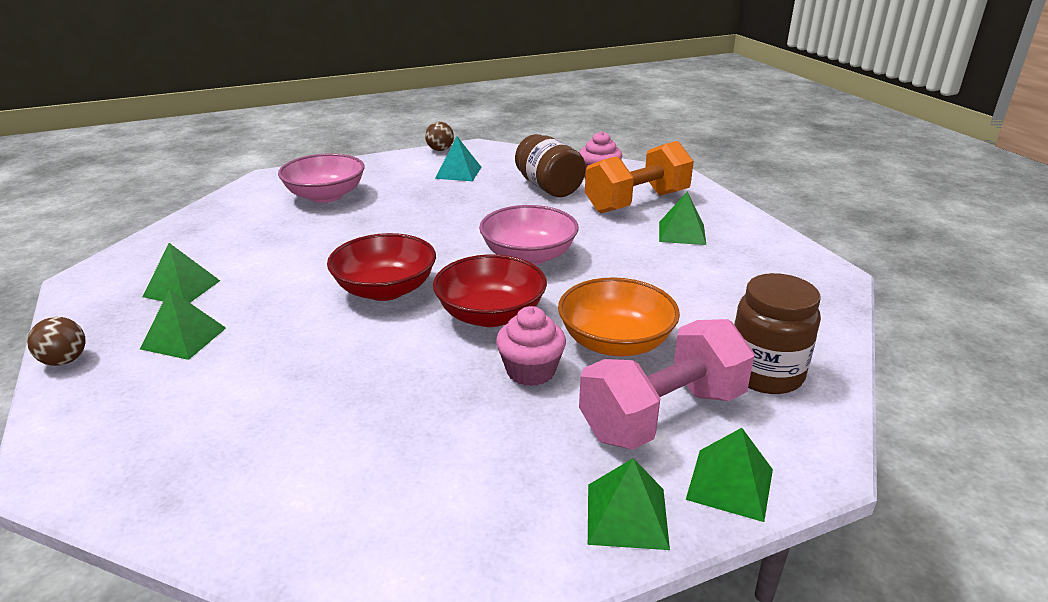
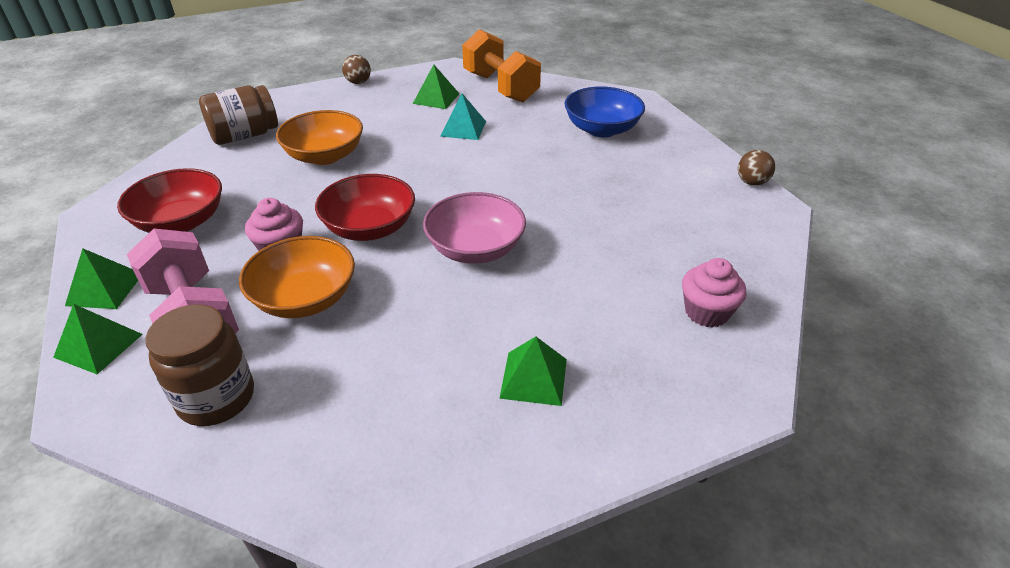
camera: 90 degrees right, 10 degrees up
(184, 338) = (372, 110): green pyramid -> none
(309, 365) = (325, 156): none -> orange bowl
(325, 195) = (601, 129): pink bowl -> blue bowl
(385, 289) = (421, 175): red bowl -> red bowl (181, 222)
(458, 172) = (684, 198): turquoise pyramid -> turquoise pyramid (463, 128)
(549, 187) = (658, 265): brown jar -> brown jar (245, 136)
(637, 202) = (626, 343): orange dumbbell -> orange dumbbell (500, 87)

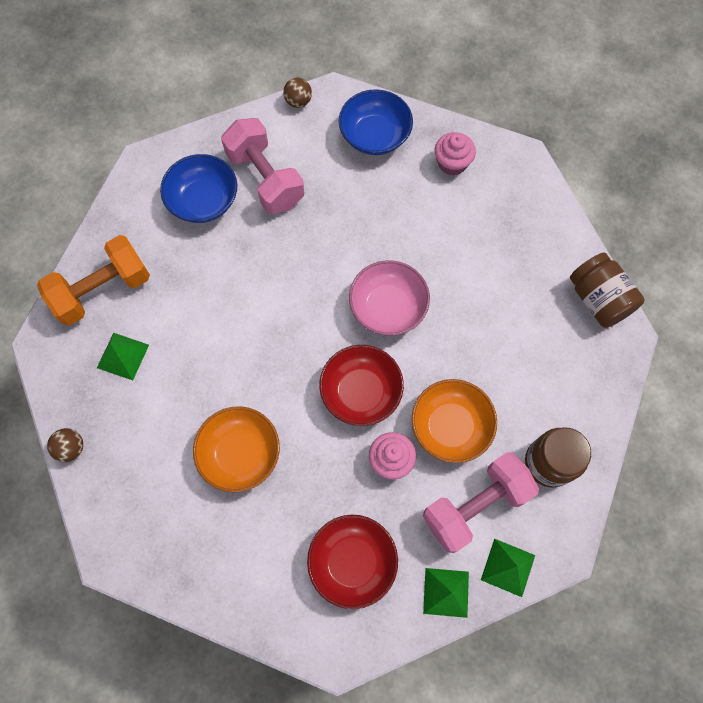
camera: 90 degrees left, 30 degrees up
(245, 136) = (193, 550): brown jar -> brown jar (598, 299)
(463, 128) = (193, 325): turquoise pyramid -> none
(533, 378) = (516, 269): green pyramid -> none
(637, 163) = (265, 179): none -> pink dumbbell
(726, 240) = (375, 135): none -> blue bowl

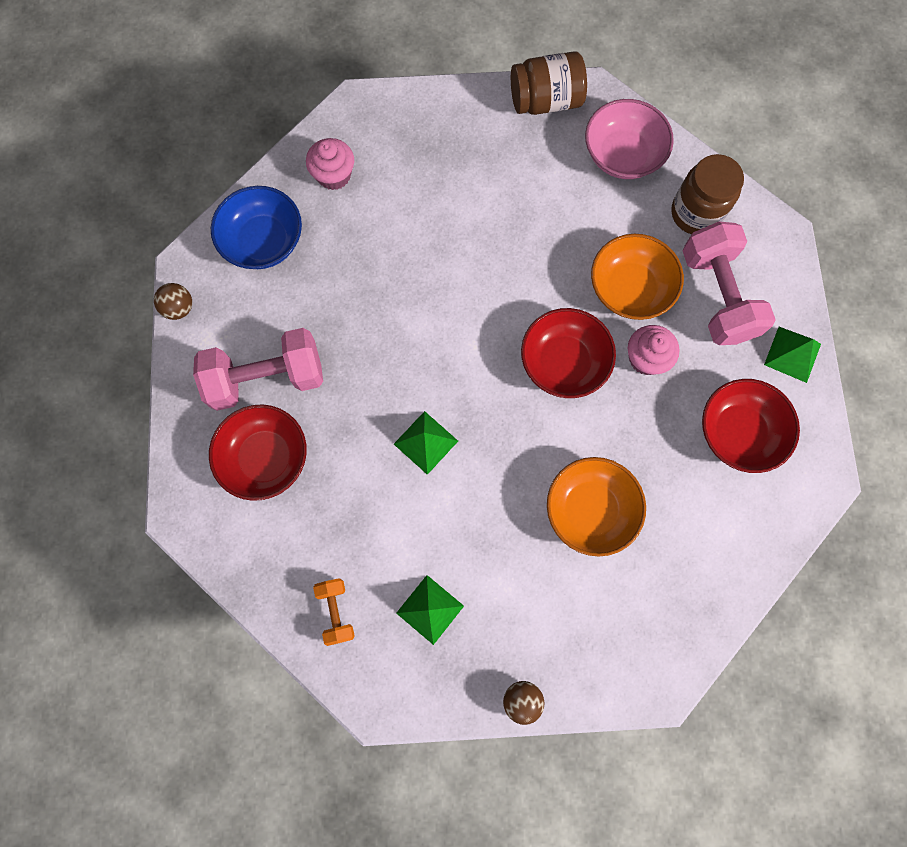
camera: 70 degrees left, 5 degrees up
(103, 290) = (336, 611): orange dumbbell -> orange dumbbell, size x0.50
(204, 200) = (265, 457): blue bowl -> red bowl
(388, 307) = (478, 302): pink bowl -> pink bowl (622, 155)
(508, 567) = (784, 289): green pyramid -> green pyramid (425, 442)

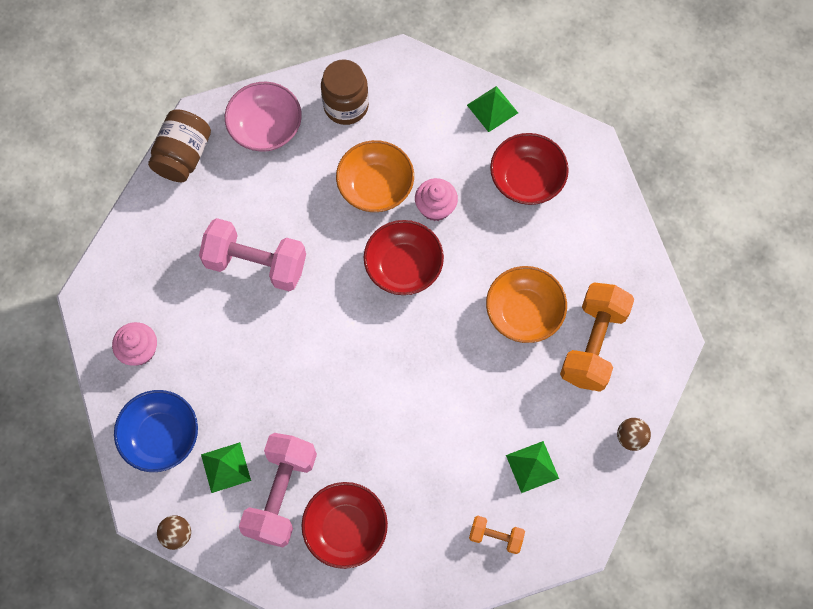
camera: 60 degrees left, 5 degrees down
(425, 442) = (405, 400): green pyramid -> green pyramid (225, 467)
(600, 602) = (593, 344): none -> orange dumbbell
(717, 296) = (418, 131): pink dumbbell -> pink dumbbell (256, 264)

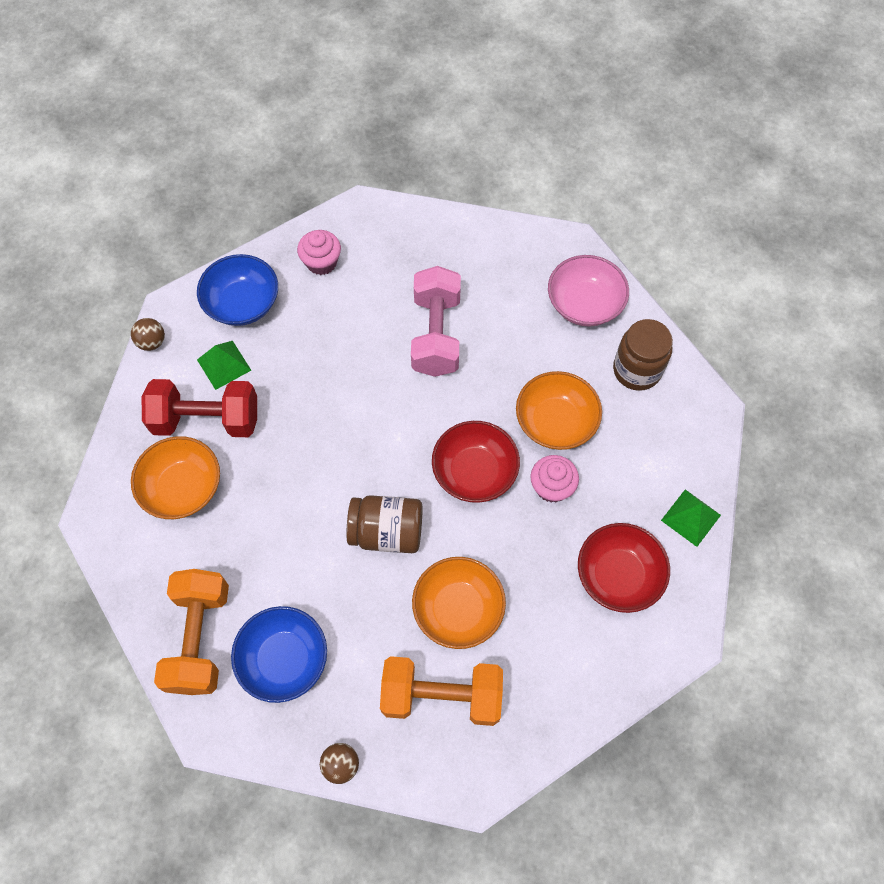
camera: 75 degrees right, 5 degrees down
(183, 155) = (529, 242): brown jar -> brown jar (387, 532)
(281, 494) = (207, 420): pink dumbbell -> red dumbbell
(345, 528) = (183, 487): red bowl -> orange bowl
(495, 536) = (200, 638): orange dumbbell -> orange dumbbell, size x2.00
(532, 466) = (284, 659): green pyramid -> blue bowl

